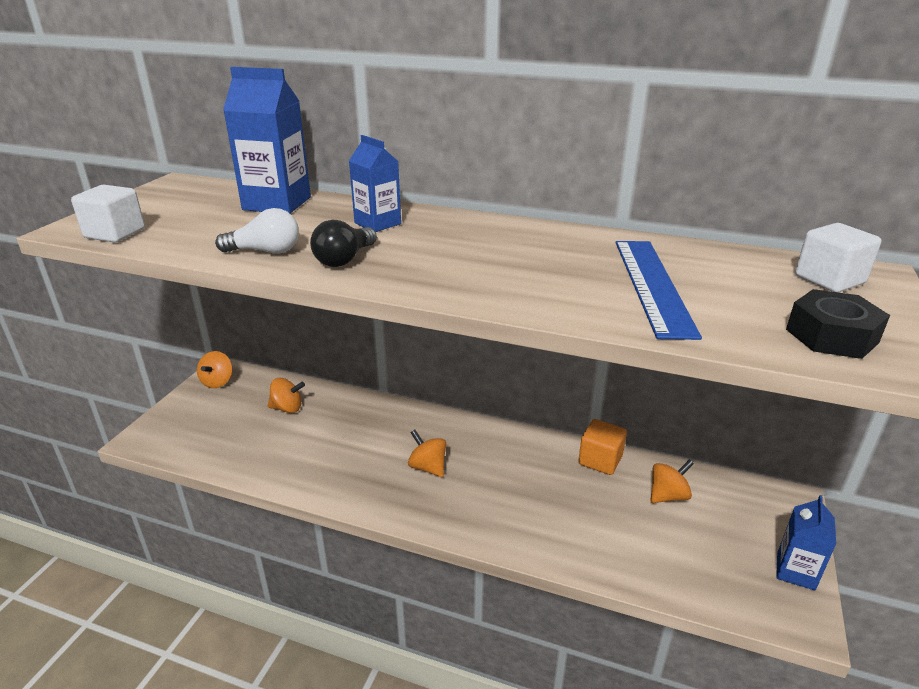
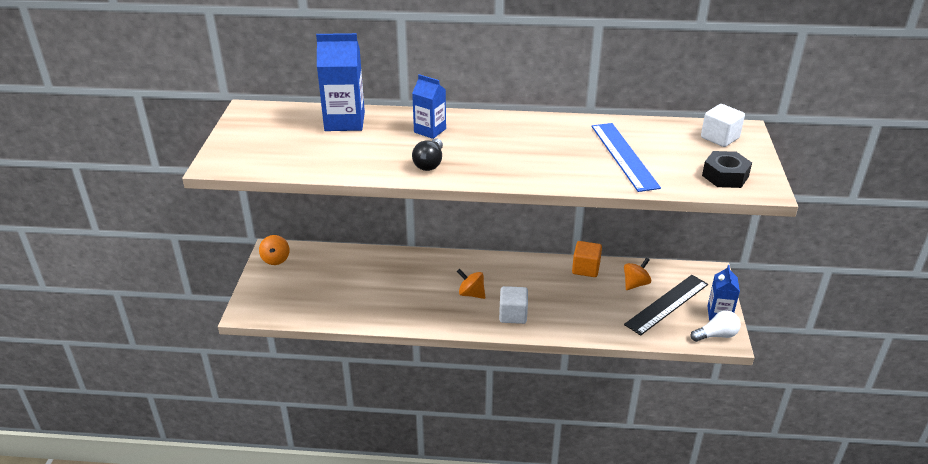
camera: 15 degrees left, 5 degrees up
(115, 233) = (253, 164): white cube -> white cube (513, 315)
(265, 251) = (372, 164): white light bulb -> white light bulb (716, 335)
(287, 408) = (345, 270): orange spinning top -> none
(711, 537) = (667, 304): none -> black ruler

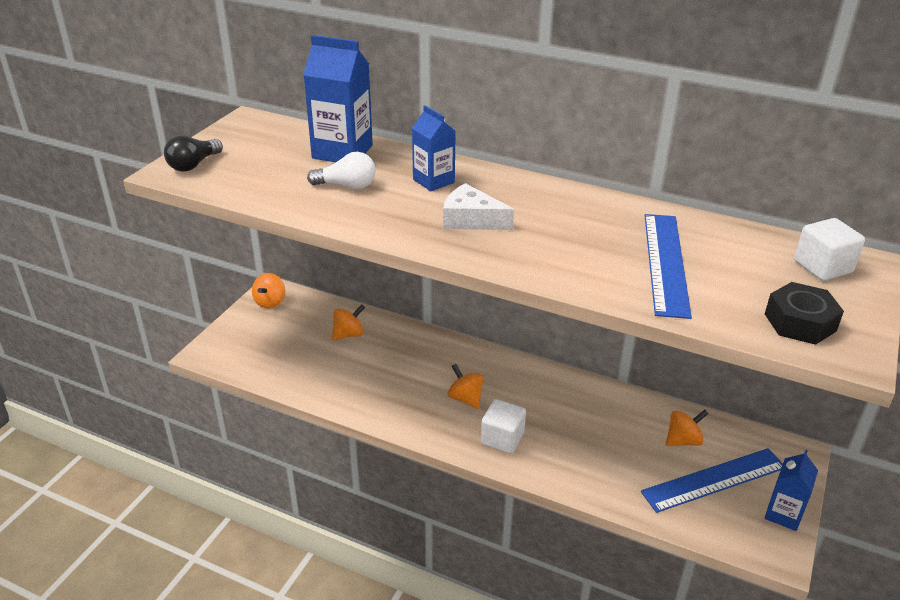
camera: 20 degrees right, 0 degrees up
(355, 269) = (348, 334): none -> orange spinning top
(429, 163) = (405, 220): black light bulb -> black light bulb (193, 165)
(476, 153) = (471, 220): none -> white cheese
(585, 269) = (626, 403): orange cube -> none
(667, 304) = (714, 480): black ruler -> blue ruler
(716, 335) = (765, 543): white light bulb -> white light bulb (347, 186)

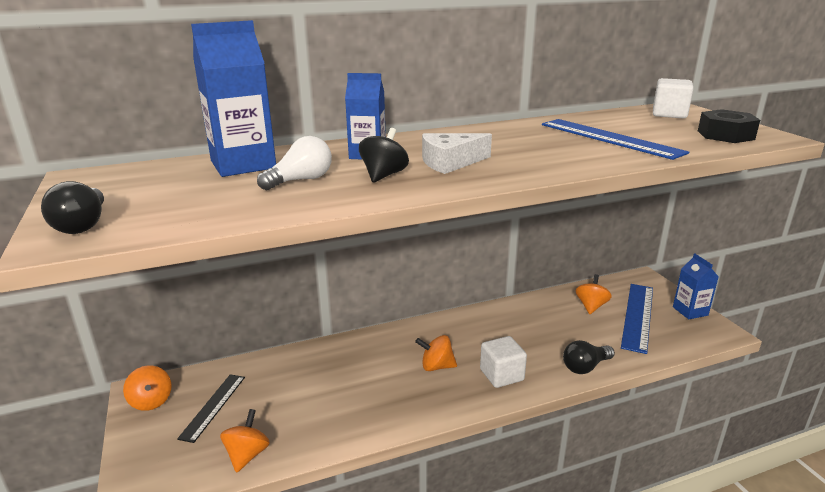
camera: 45 degrees left, 10 degrees down
(296, 328) = (213, 406): none -> black ruler
(348, 334) = (273, 381): orange spinning top -> orange spinning top (247, 455)
(402, 208) = (383, 175): none -> black spinning top
(580, 482) = (585, 367): none -> black light bulb

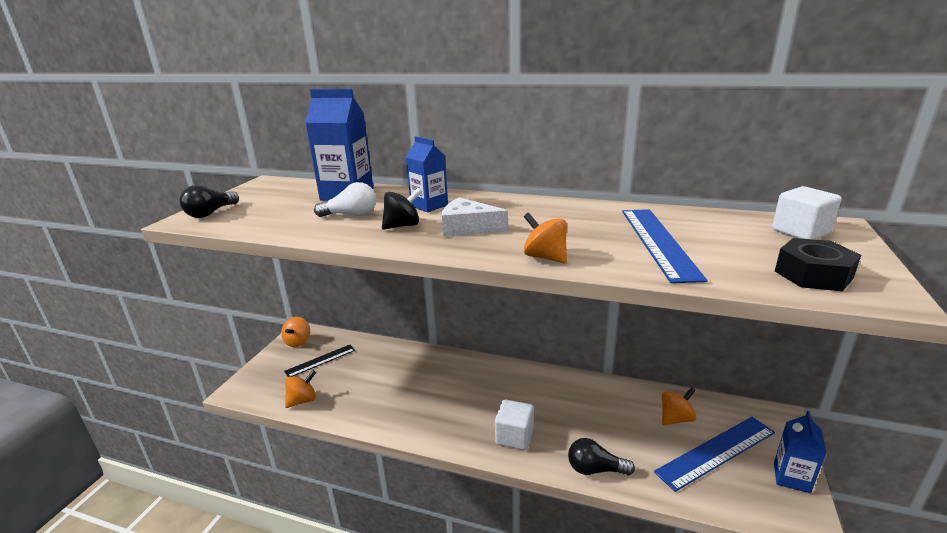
camera: 40 degrees right, 0 degrees up
(436, 366) = (475, 403): orange spinning top -> orange spinning top (545, 257)

